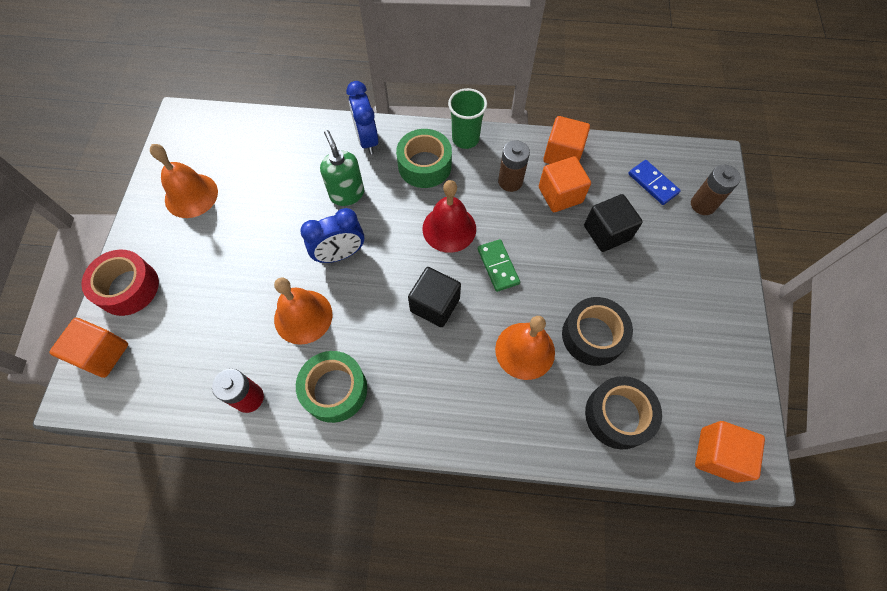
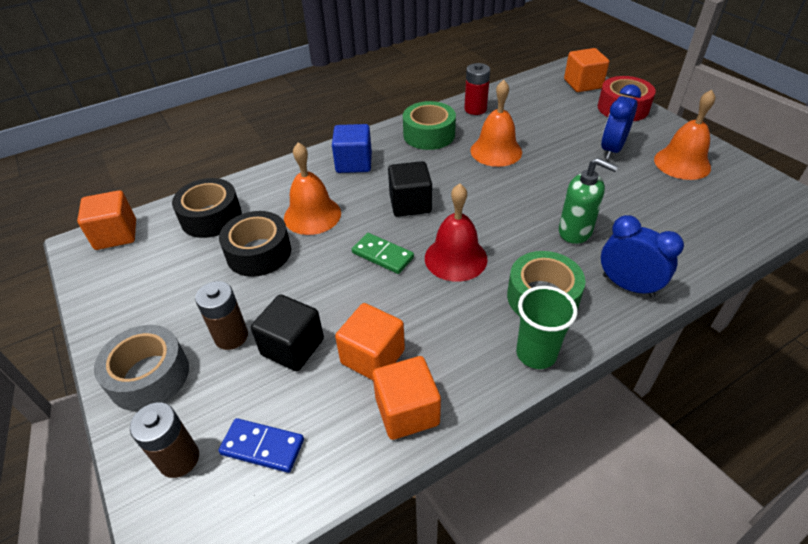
camera: 145 degrees right, 20 degrees down
(340, 254) = (520, 192): blue clock -> blue clock (611, 149)
(441, 399) = (354, 163): none -> blue cube
(510, 181) = (440, 337): brown battery -> brown battery (231, 336)
(711, 271) = (149, 376): none -> grey tape

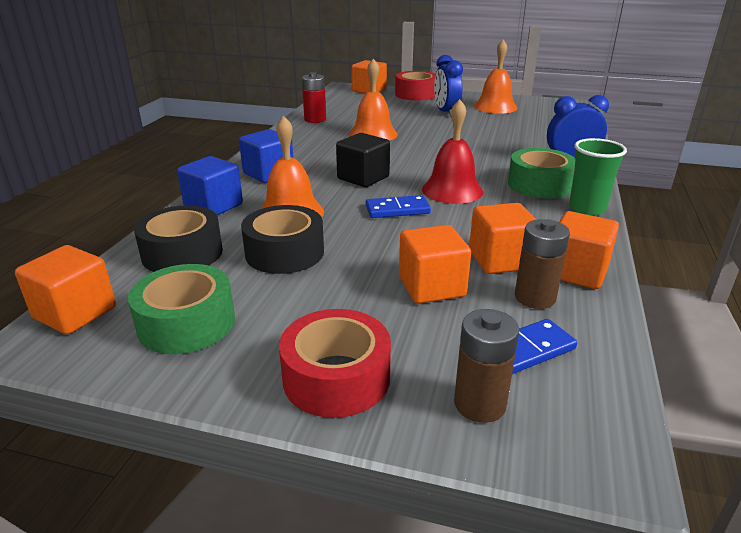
camera: 45 degrees left, 15 degrees down
(149, 376) = (336, 378): grey tape -> red tape
(231, 336) = (365, 309): brown battery -> brown battery (535, 297)
(279, 180) = (213, 206): none -> blue cube
(292, 347) = (431, 287): black cube -> orange cube
(382, 255) = (397, 210): green domino -> blue domino
(429, 135) = (304, 141): green tape -> green tape (186, 323)
(575, 231) = (498, 151): green soap dispenser -> none

